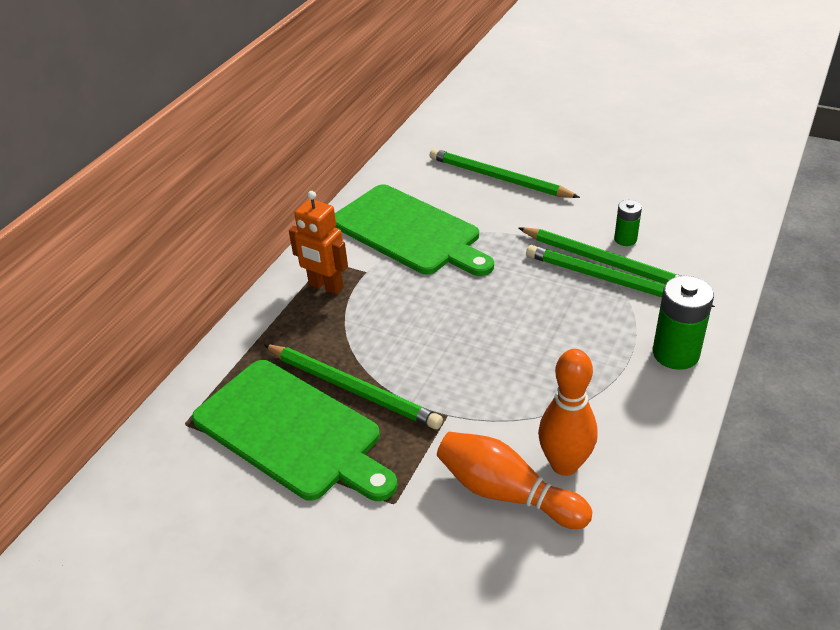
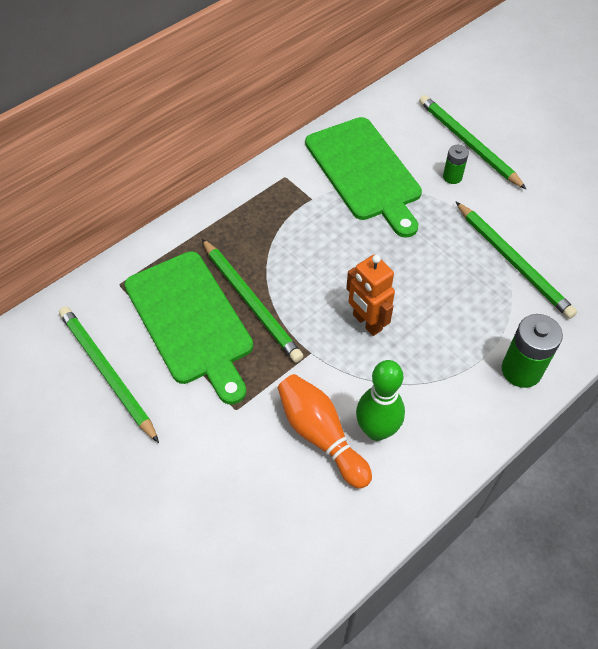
camera: 20 degrees right, 15 degrees up
(325, 286) = (273, 201): orange robot -> orange robot (367, 322)
(564, 464) = (376, 430): orange bowling pin -> green bowling pin
(611, 281) = (507, 282): green pencil -> green pencil (107, 372)
(625, 239) = (543, 245): green battery -> green battery (452, 177)

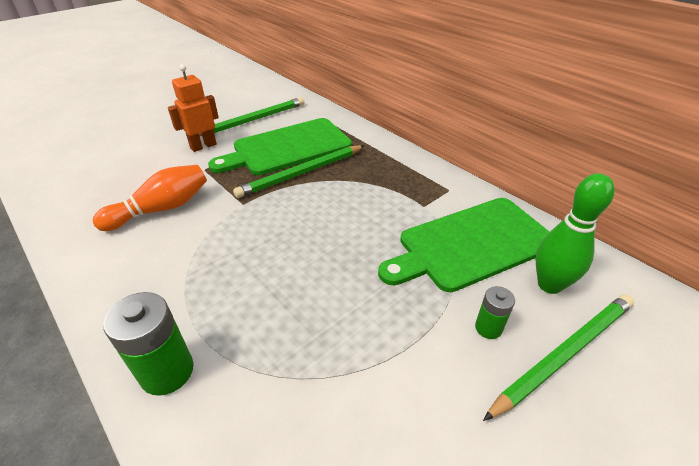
camera: 90 degrees right, 15 degrees down
(367, 322) = (267, 239): orange robot -> orange robot (203, 146)
(376, 430) = (149, 241): green bowling pin -> green bowling pin (549, 285)
(513, 262) = (340, 386): green pencil -> none

